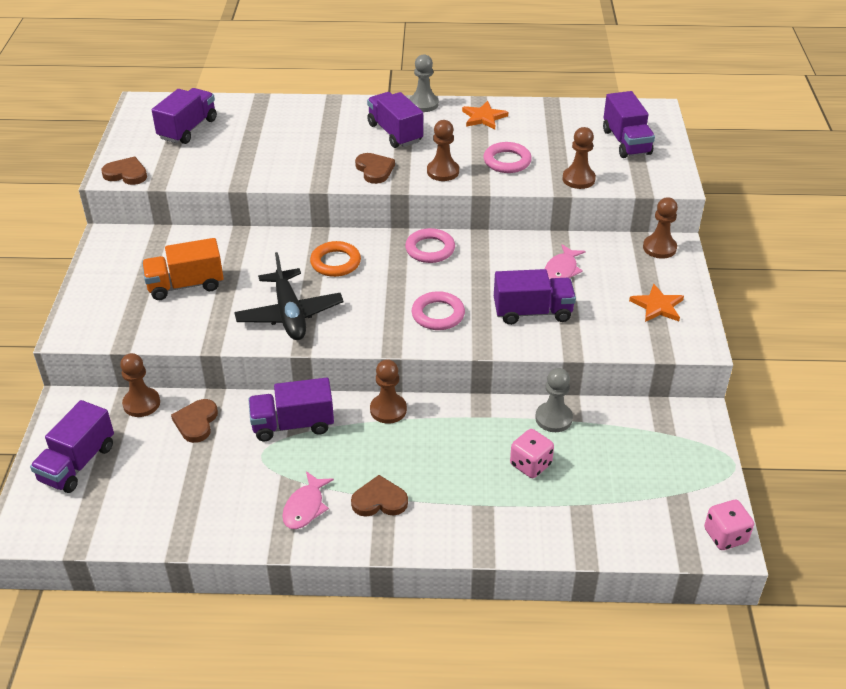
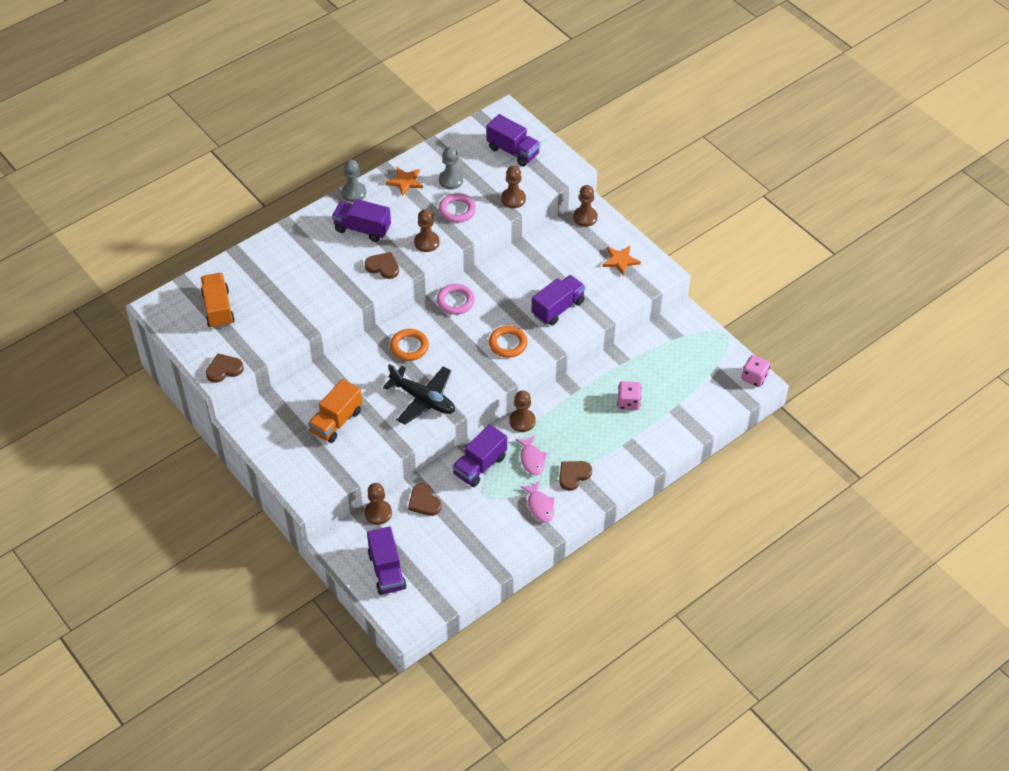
camera: 40 degrees left, 10 degrees up
(188, 129) = (218, 309): purple truck -> orange truck
(438, 314) = (508, 344): pink ring -> orange ring
(553, 418) = (614, 367): grey pawn -> grey pawn (451, 180)
(562, 270) = (546, 268): pink fish -> pink fish (532, 459)

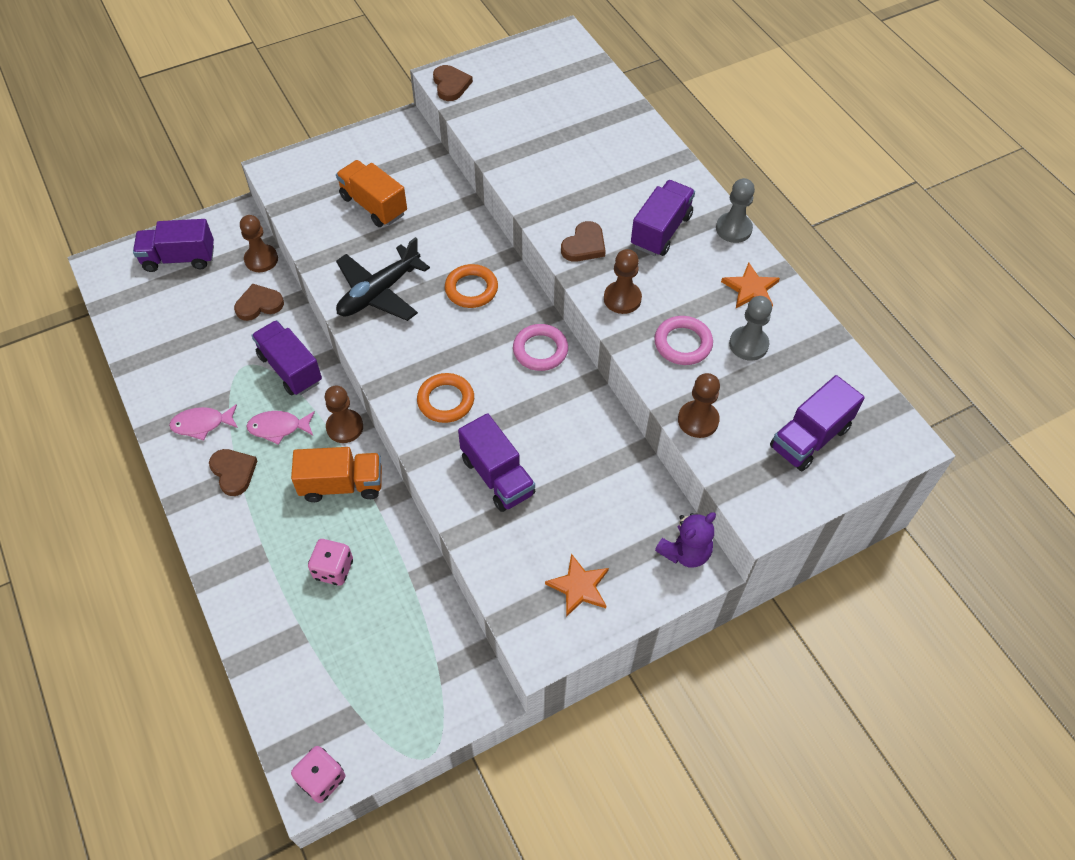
camera: 100 degrees right, 5 degrees up
(218, 309) = (547, 86): orange truck -> orange truck (342, 485)
(585, 217) = (685, 552): brown pawn -> purple teddy bear

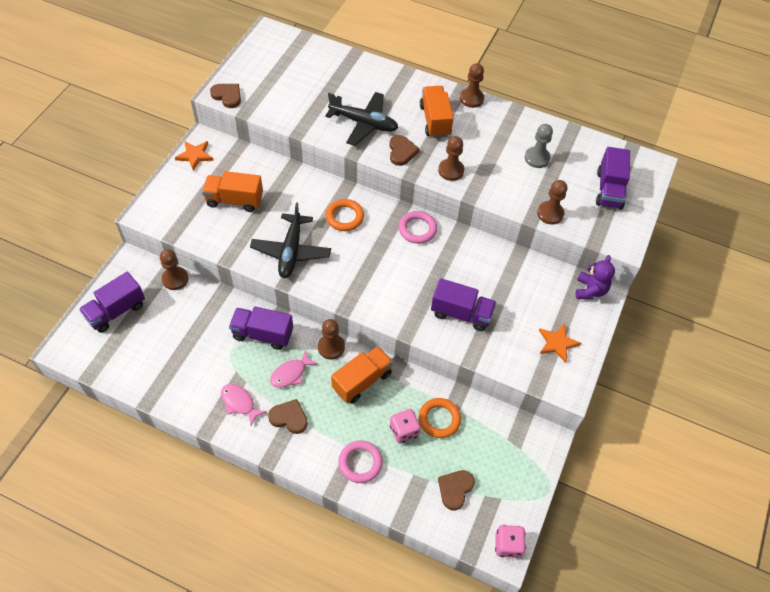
camera: 40 degrees left, 0 degrees up
(202, 424) = (239, 403): pink fish -> pink fish turned 90 degrees clockwise
(259, 304) = (202, 308): brown heart -> brown heart (455, 489)
(446, 400) = (392, 290): orange ring -> orange ring (439, 419)
(571, 190) = (363, 123): none -> black plane
(661, 231) = (435, 120): purple truck -> orange truck
(683, 343) = (504, 177): pink ring -> pink ring (360, 463)
(733, 229) = (471, 98): grey pawn -> brown pawn
(750, 289) = (510, 127): orange star -> orange star (195, 155)

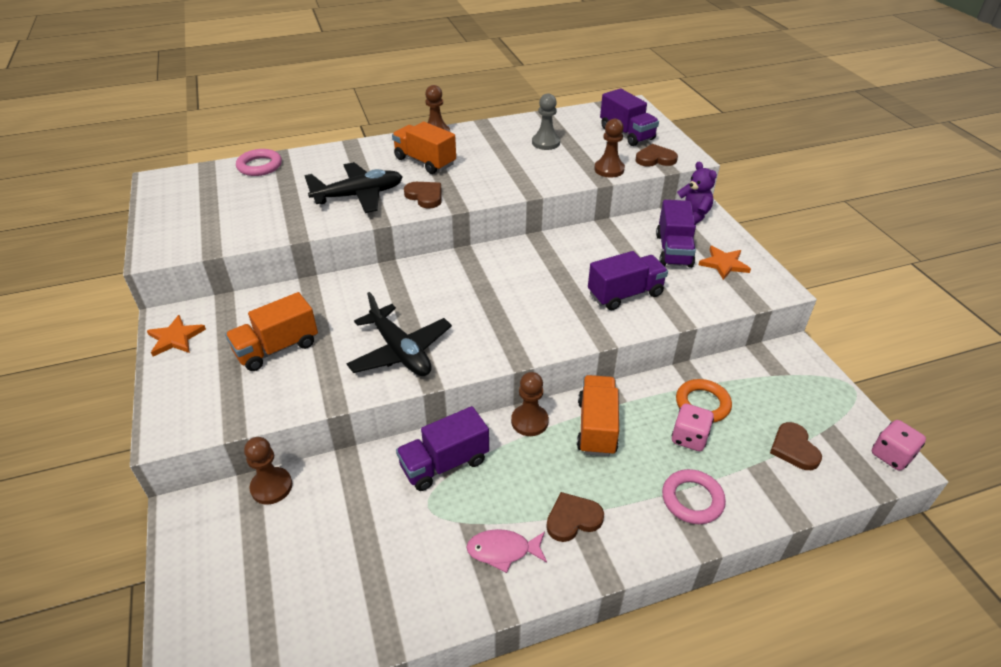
camera: 40 degrees left, 15 degrees down
(116, 311) = (225, 580): purple truck -> purple truck (673, 250)
(227, 96) = (172, 249): brown heart -> brown heart (655, 159)
(291, 373) = (521, 476): pink fish -> none
(344, 217) = (419, 291): orange ring -> none
(417, 229) = (500, 259): pink ring -> pink ring (260, 166)
(451, 170) = (488, 186): brown pawn -> none

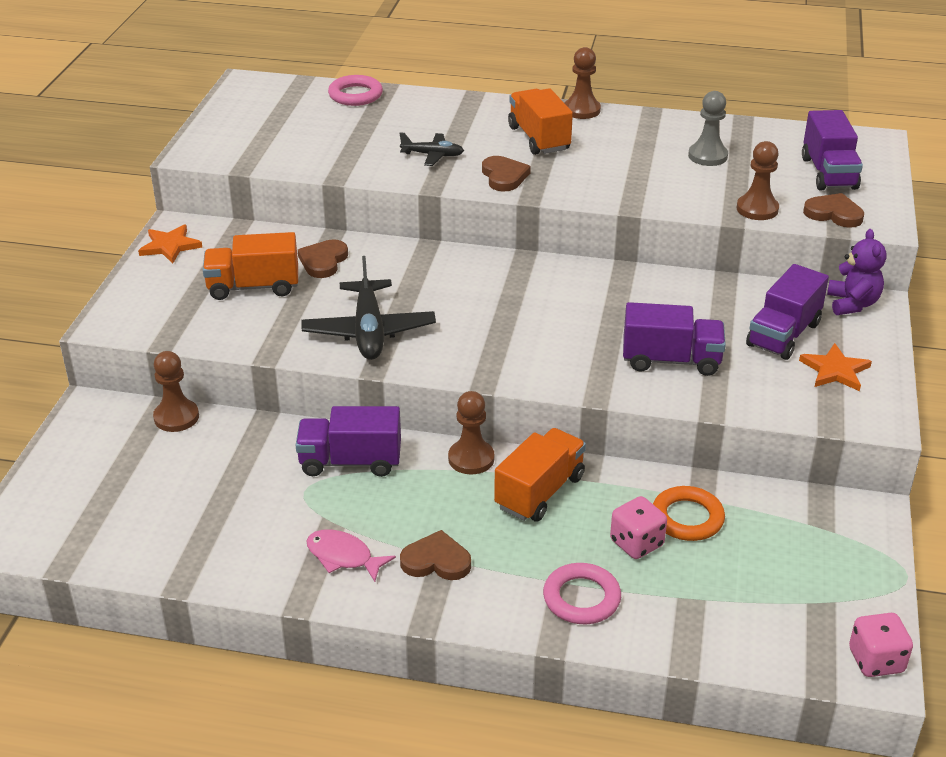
camera: 30 degrees right, 5 degrees down
(359, 196) = (432, 155): black plane -> black plane, size x0.55
(794, 448) = (754, 603): brown heart -> brown heart (323, 261)

